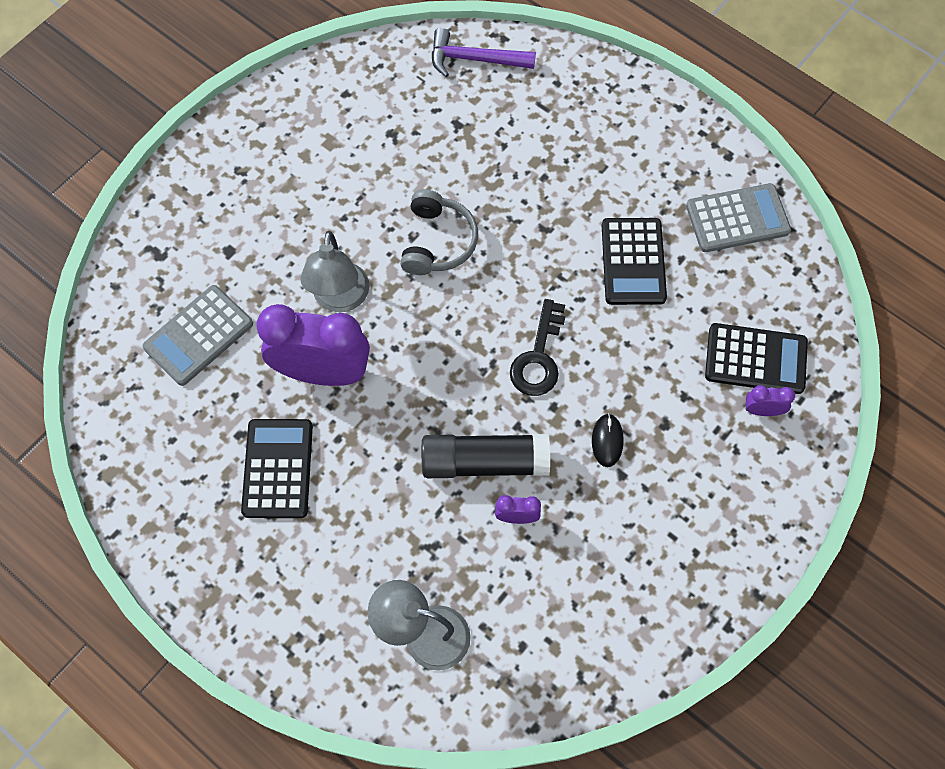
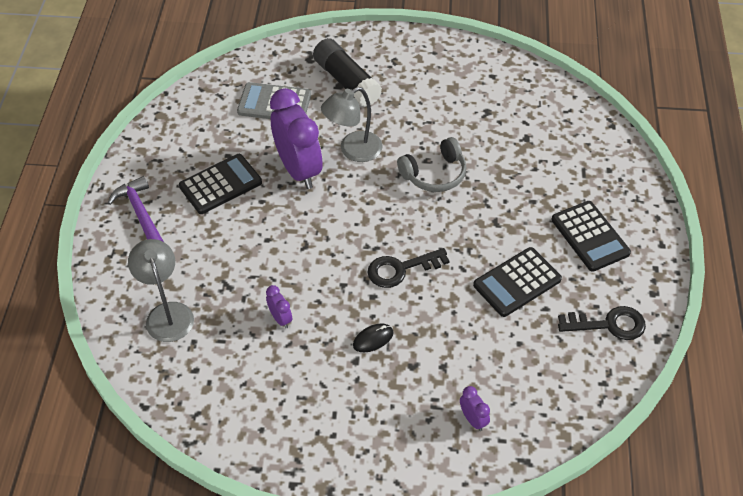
camera: 55 degrees right, 15 degrees down
(475, 59) = (581, 120): purple hammer -> purple hammer (140, 213)
(484, 462) = (304, 281): black glue stick -> black glue stick (346, 81)
(737, 218) = (609, 324): grey calculator -> black key
(755, 359) = (509, 394): black calculator -> black calculator (590, 236)

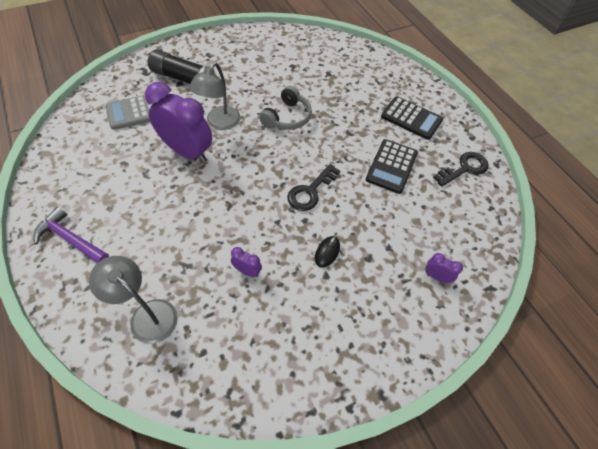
camera: 35 degrees left, 5 degrees up
(220, 184) = (130, 187): black calculator -> none

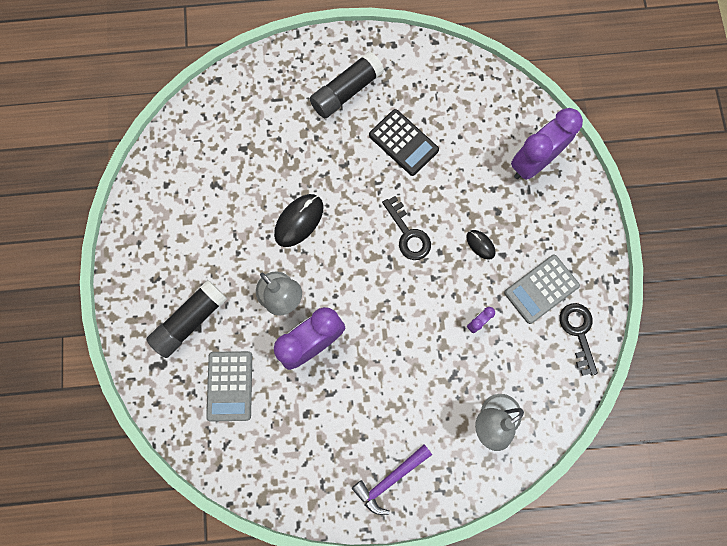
camera: 65 degrees left, 20 degrees up
(287, 117) = (299, 221): grey headphones -> black mouse
(305, 323) = (541, 289): none -> grey calculator
(411, 118) = (346, 91): black calculator -> black glue stick
(436, 276) = (533, 162): purple clock -> purple clock, size x2.37
(464, 168) = (429, 75): black key -> black key (578, 332)

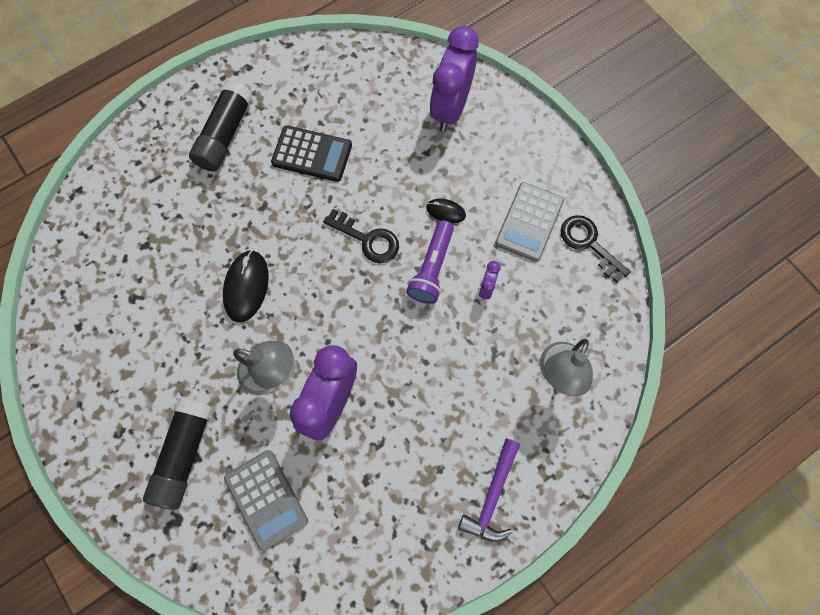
camera: 30 degrees left, 5 degrees down
(444, 284) = (432, 268): none -> purple flashlight

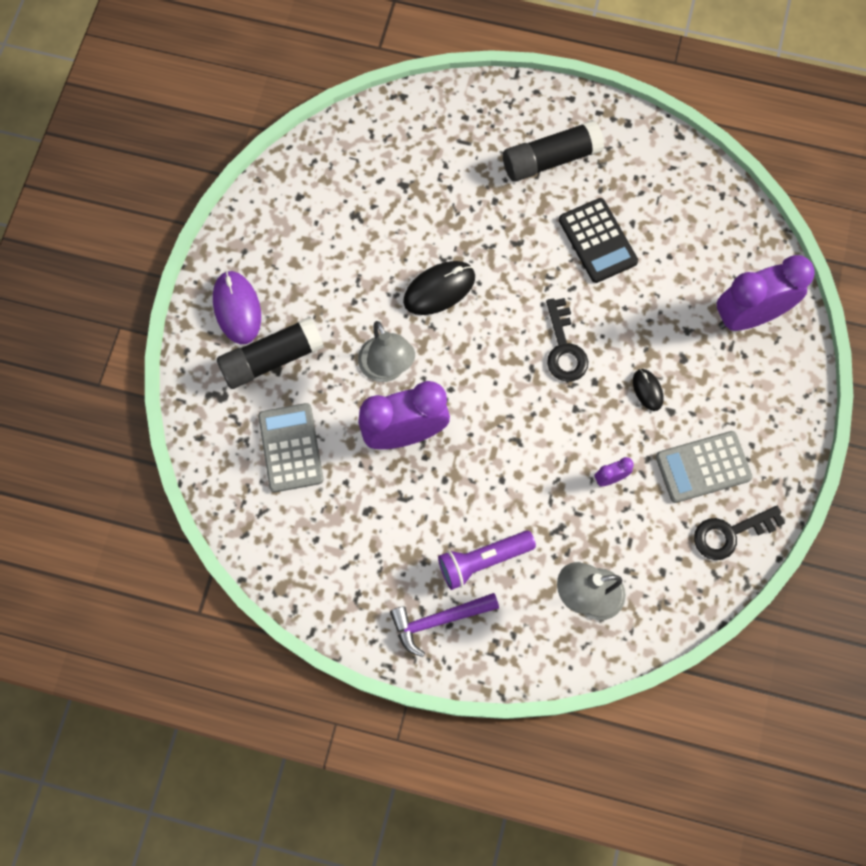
camera: 50 degrees right, 0 degrees up
(119, 448) = (237, 308): none -> purple mouse
(266, 499) = (290, 448): grey calculator -> grey calculator turned 150 degrees clockwise
(432, 268) = (586, 420): purple flashlight -> purple flashlight (483, 560)
(589, 243) = (730, 533): black key -> black key turned 120 degrees counterclockwise

